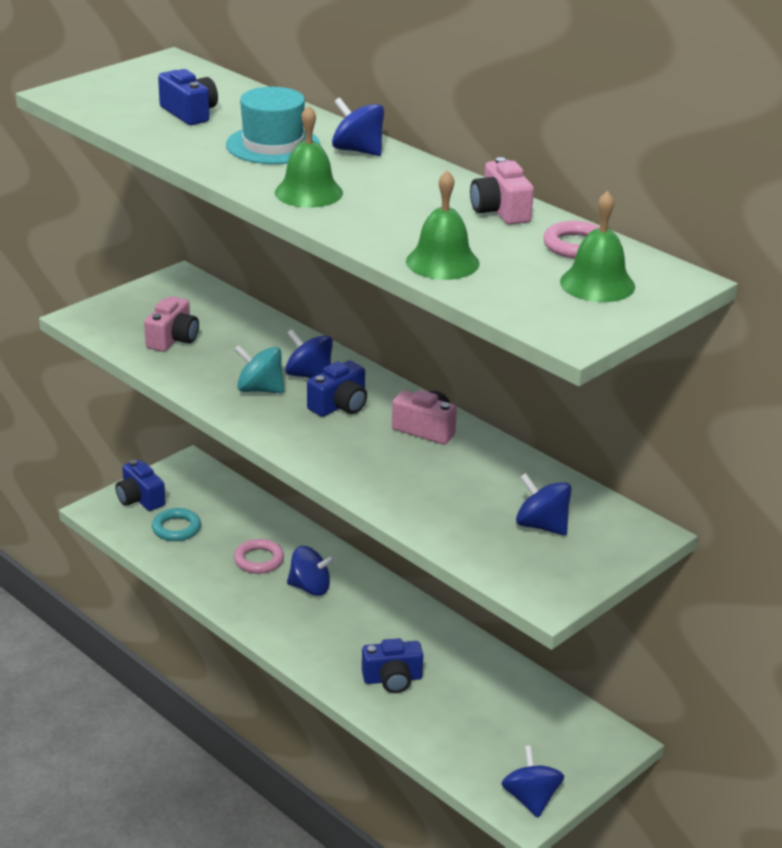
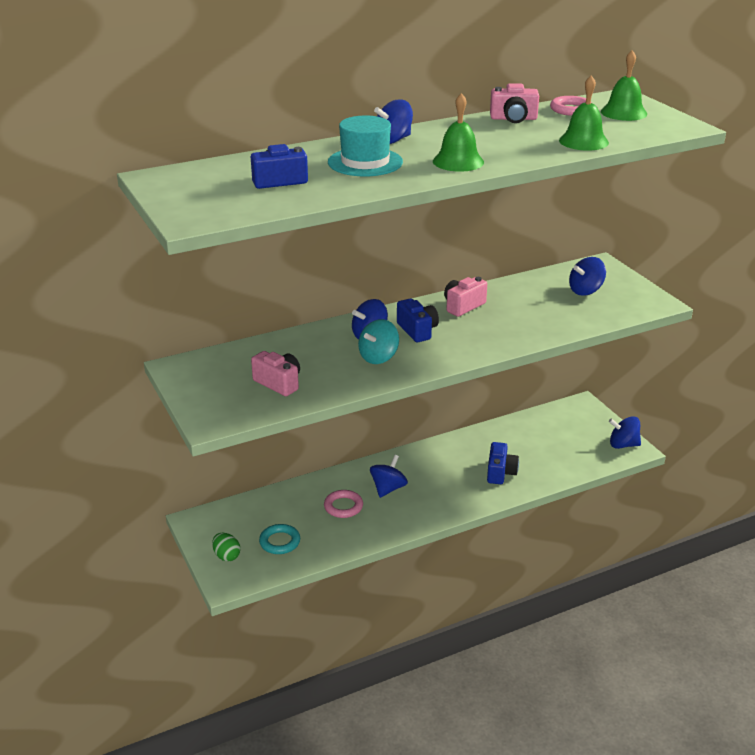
camera: 70 degrees left, 0 degrees up
(140, 499) = (226, 556): blue camera -> green egg

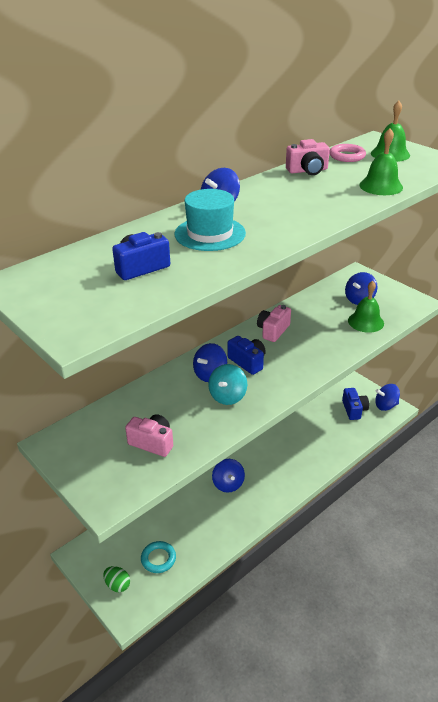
camera: 15 degrees left, 5 degrees up
(343, 506) = (199, 510): pink ring -> none
(388, 488) = (228, 484): blue spinning top -> blue spinning top turned 150 degrees clockwise
(458, 161) = (292, 221): green bell -> green bell (365, 322)
(500, 472) = (308, 450): blue camera -> blue camera (354, 410)

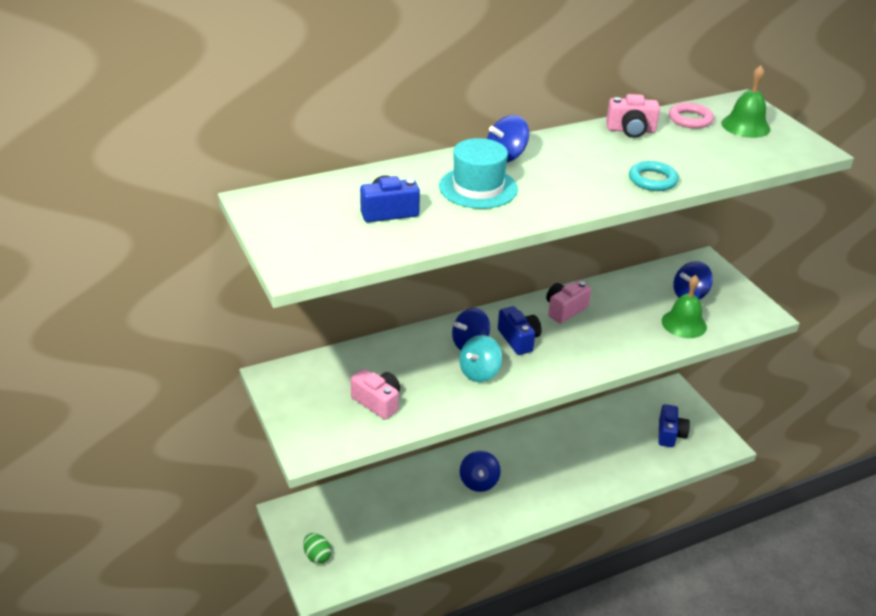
camera: 15 degrees right, 0 degrees up
(158, 559) = (370, 541): turquoise ring -> turquoise ring (652, 180)
(381, 186) = (706, 166): green bell -> none
(385, 405) = (714, 439): blue spinning top -> none

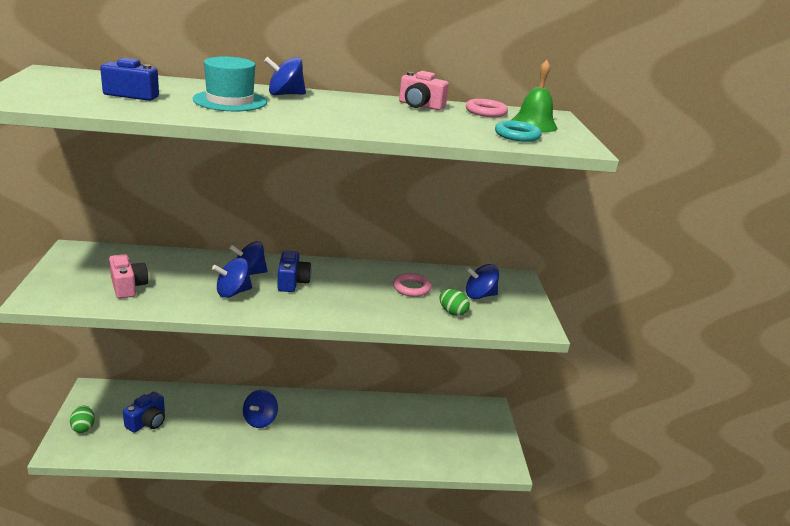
camera: 20 degrees right, 10 degrees down
(479, 372) = (233, 292): turquoise spinning top -> blue spinning top
(565, 310) = (354, 275): pink camera -> none
(626, 307) = (411, 288): none -> pink ring
(652, 180) = (390, 128): turquoise ring -> turquoise ring (517, 135)
(670, 434) = (459, 440): blue camera -> blue camera (147, 422)
(684, 324) = (452, 312): green bell -> green egg

